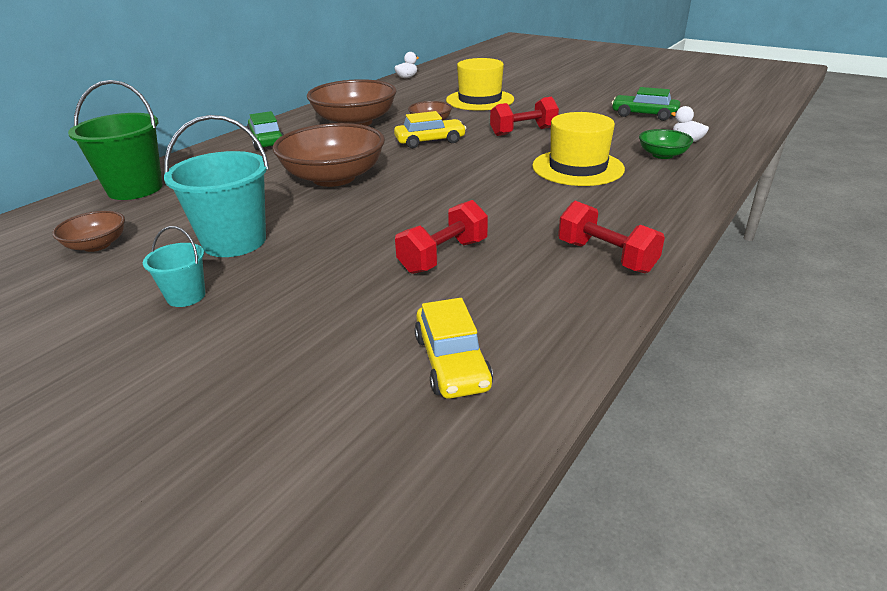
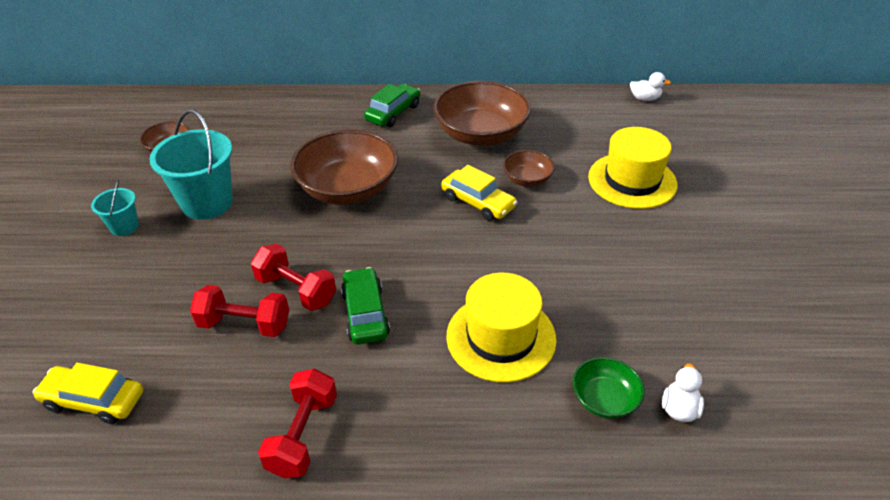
camera: 55 degrees right, 10 degrees up
(135, 189) = (258, 109): green bucket -> none
(452, 362) = (94, 400): yellow car -> yellow car turned 60 degrees clockwise
(523, 131) = (567, 254): red dumbbell -> red dumbbell (296, 290)
(644, 115) = (736, 336): green car -> green car (365, 313)

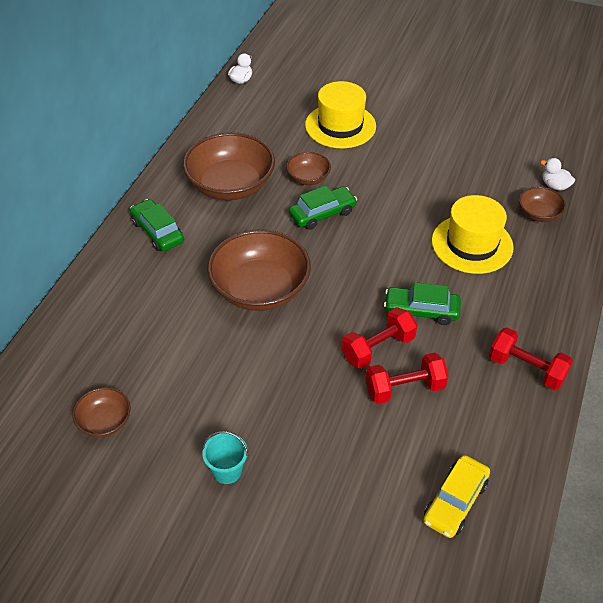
camera: 70 degrees left, 5 degrees up
(207, 203) = (224, 397): turquoise bucket -> none
(245, 324) = (404, 388): red dumbbell -> red dumbbell turned 45 degrees clockwise
(478, 202) = (322, 214): yellow car -> green car
(604, 399) = (539, 214): green bowl -> brown bowl

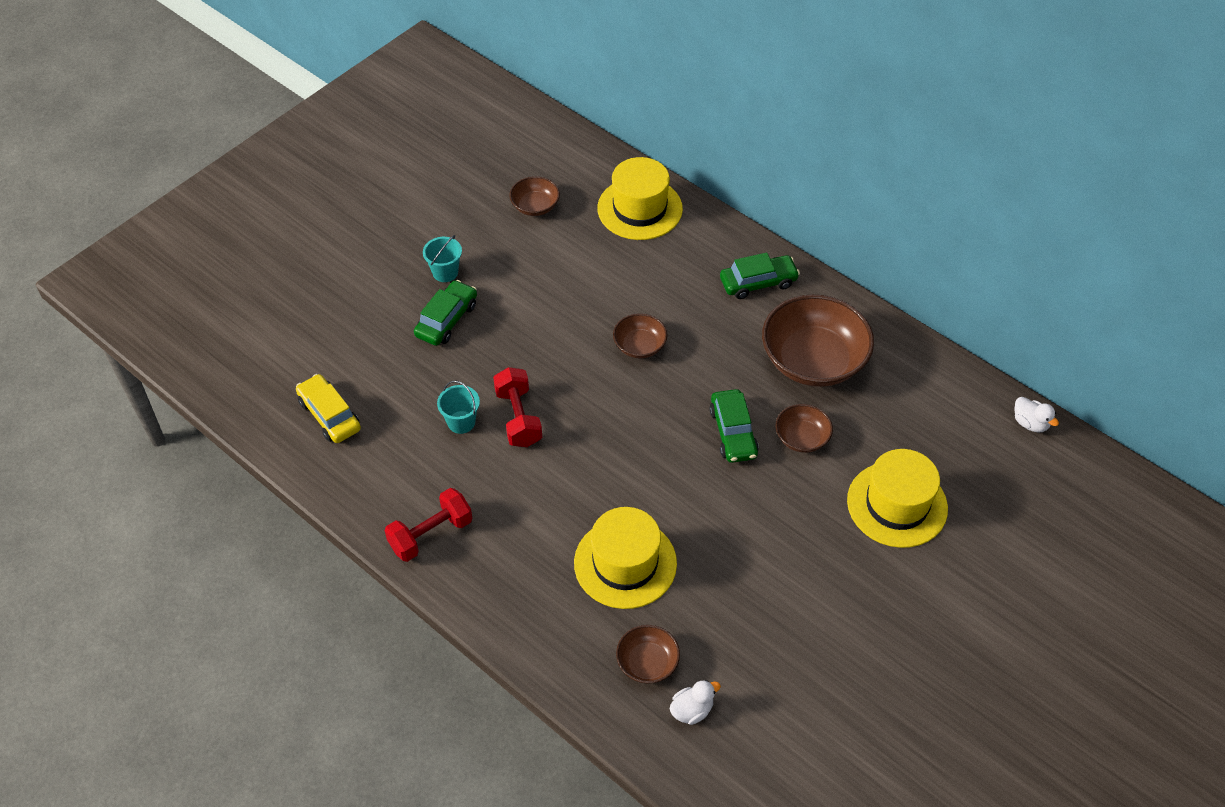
camera: 110 degrees right, 5 degrees up
(86, 333) = (639, 209): none -> yellow hat
(260, 289) = (639, 346): brown bowl -> brown bowl, size x0.50
(404, 388) = (461, 422): red dumbbell -> turquoise bucket
(421, 311) = (549, 473): green car -> green car (447, 320)

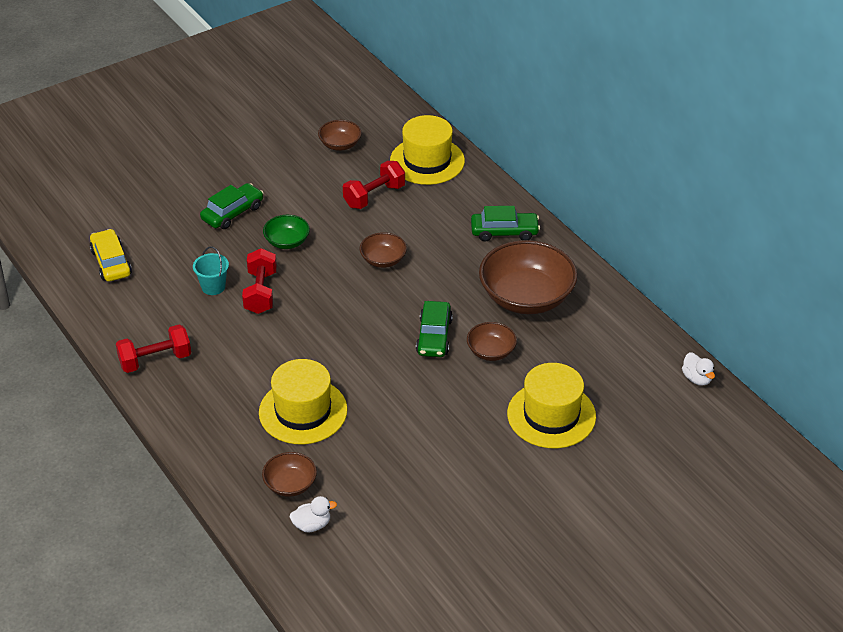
camera: 15 degrees right, 10 degrees down
(445, 272) = (246, 179): turquoise bucket -> none
(523, 344) = (287, 241): none -> green bowl
(598, 265) = (374, 196): none -> red dumbbell

